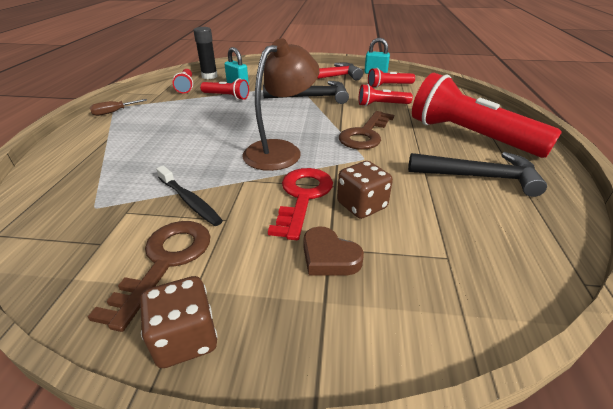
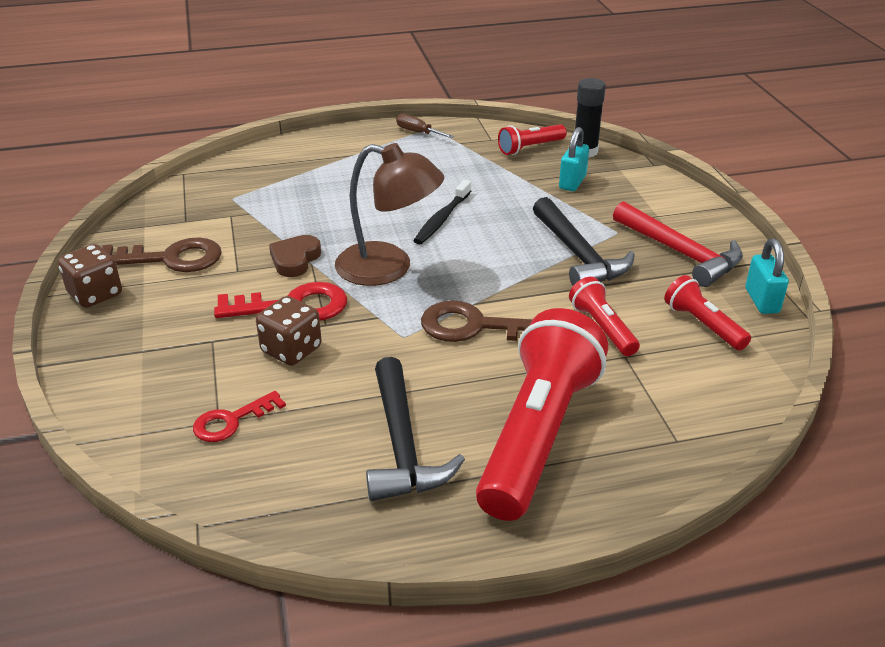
camera: 70 degrees right, 0 degrees up
(189, 201) = (259, 241): black toothbrush -> black toothbrush (442, 219)
(226, 96) = (521, 186): red flashlight -> none
(329, 257) = (199, 342): brown heart -> brown heart (295, 259)
(449, 249) = (231, 421): none -> red key

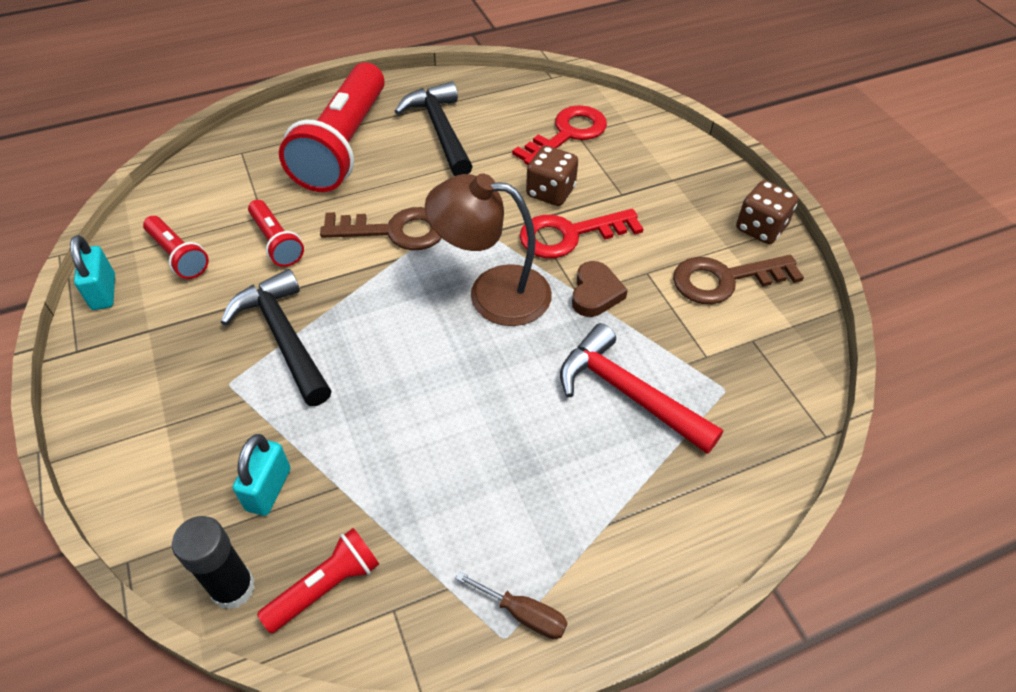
camera: 170 degrees right, 15 degrees up
(231, 421) = (567, 134): red key -> red key, size x1.61
(442, 219) = (447, 382): black toothbrush -> none
(680, 253) = (162, 355): red hammer -> red hammer (628, 393)

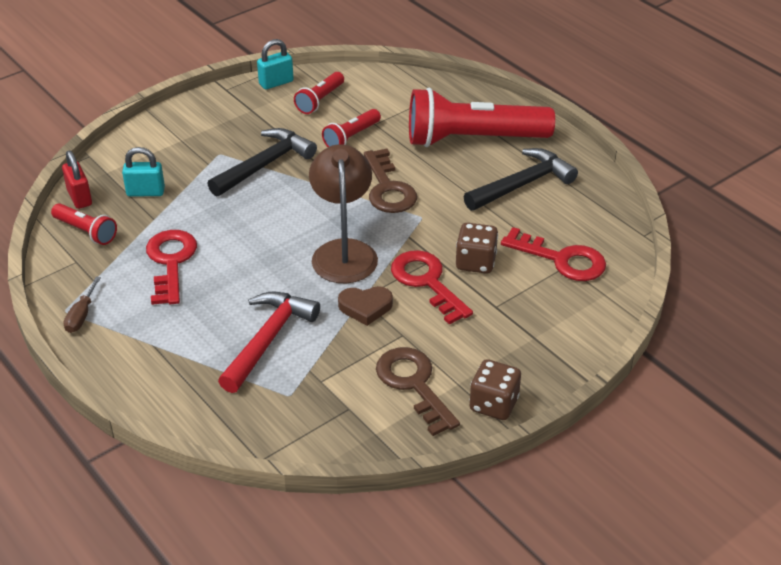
camera: 75 degrees right, 10 degrees down
(233, 588) = (79, 197): black glue stick -> red padlock
(444, 478) = (171, 262): none -> red key

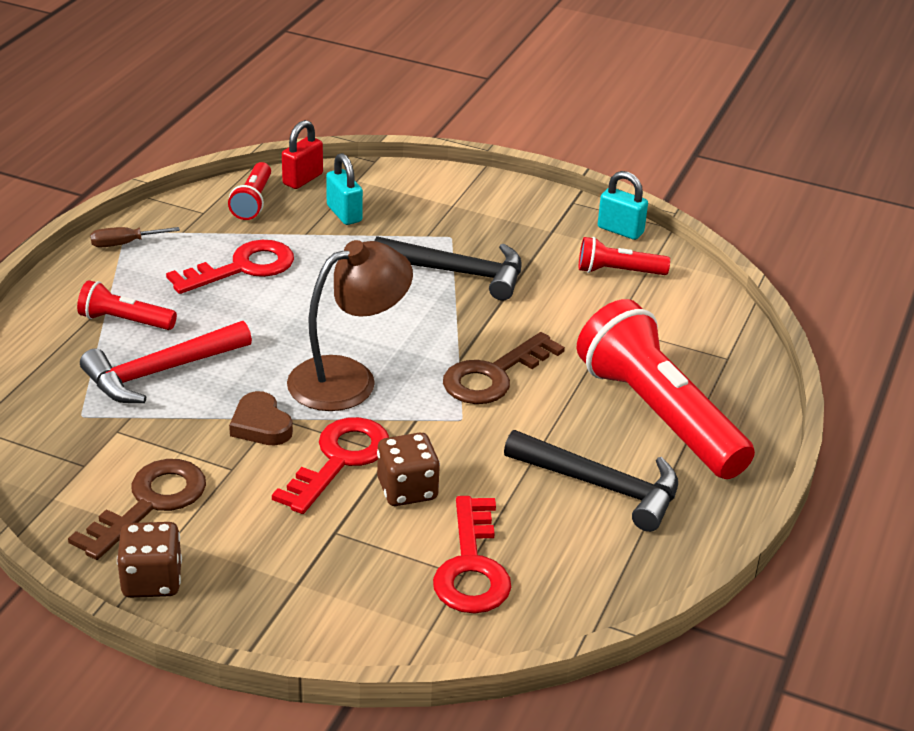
camera: 60 degrees right, 5 degrees down
(268, 340) = (161, 372): red hammer -> red hammer turned 150 degrees clockwise
(351, 137) = (568, 317): red flashlight -> red flashlight (125, 321)

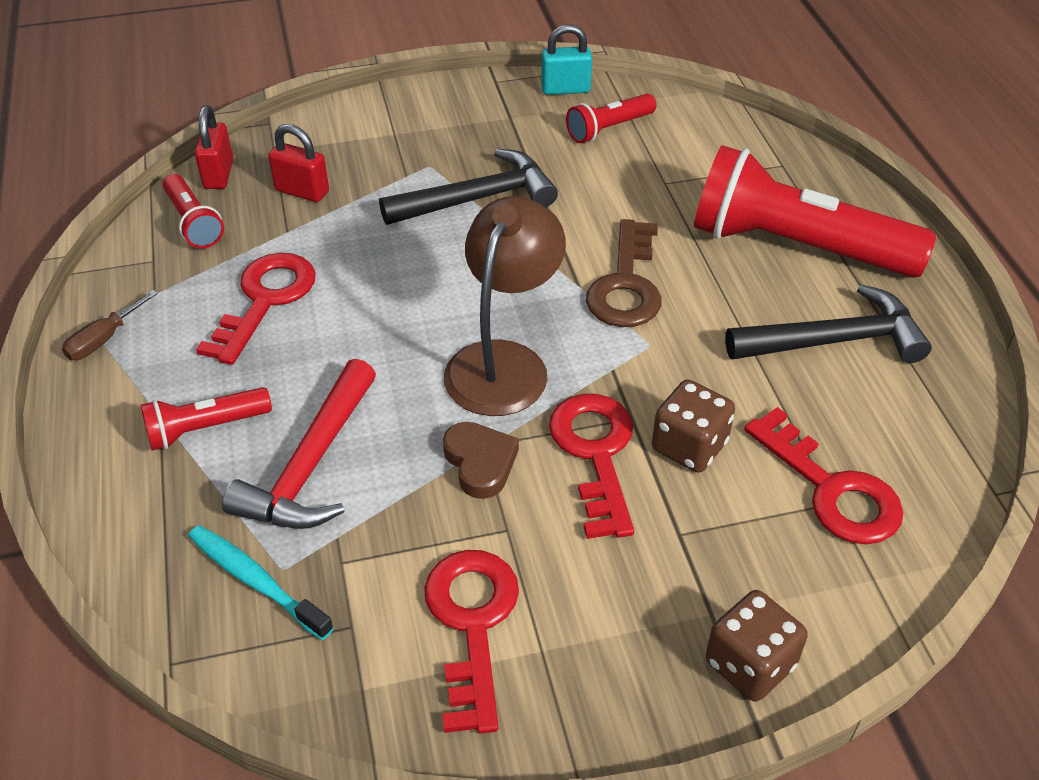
camera: 35 degrees left, 10 degrees up
(60, 414) = (256, 581): none -> turquoise toothbrush
(150, 503) = (472, 624): brown key -> red key
(152, 580) = (576, 713): brown dice -> brown dice (749, 664)
(261, 425) = (480, 463): brown heart -> brown heart turned 135 degrees counterclockwise
(344, 214) = (302, 191): turquoise padlock -> red padlock

